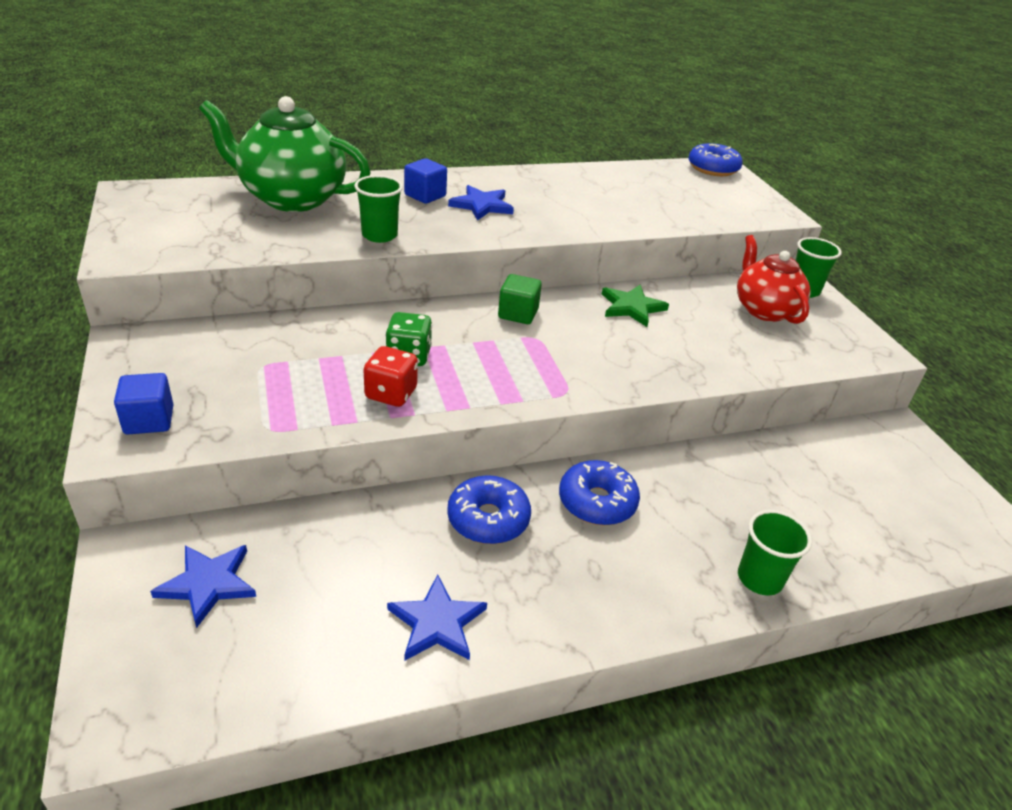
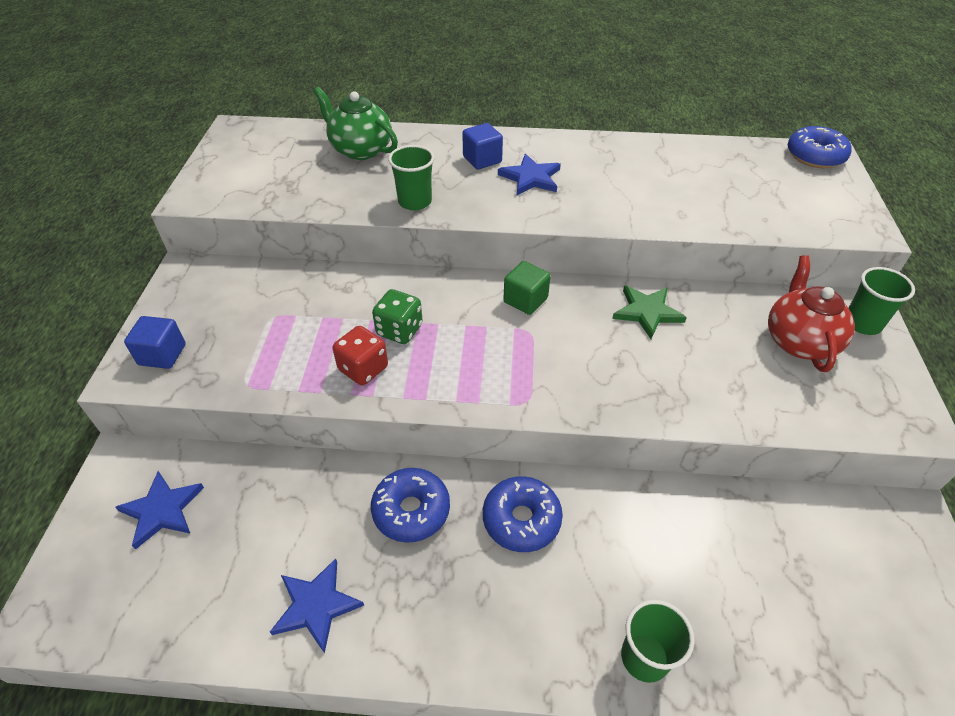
camera: 25 degrees right, 10 degrees up
(292, 198) = (360, 150): green teapot -> green teapot, size x0.66

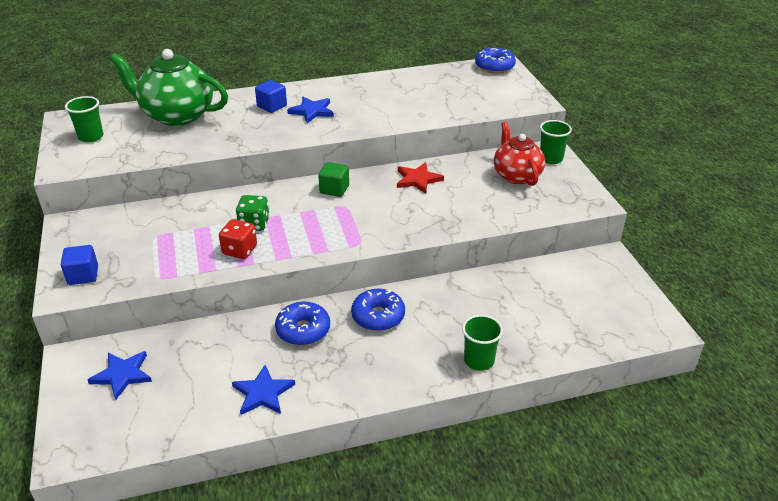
camera: 20 degrees left, 10 degrees down
(360, 150) = (177, 115): green teapot -> green teapot, size x1.51
(415, 202) = (236, 140): green cup -> green cup (91, 137)
(647, 312) = (418, 180): green star -> red star

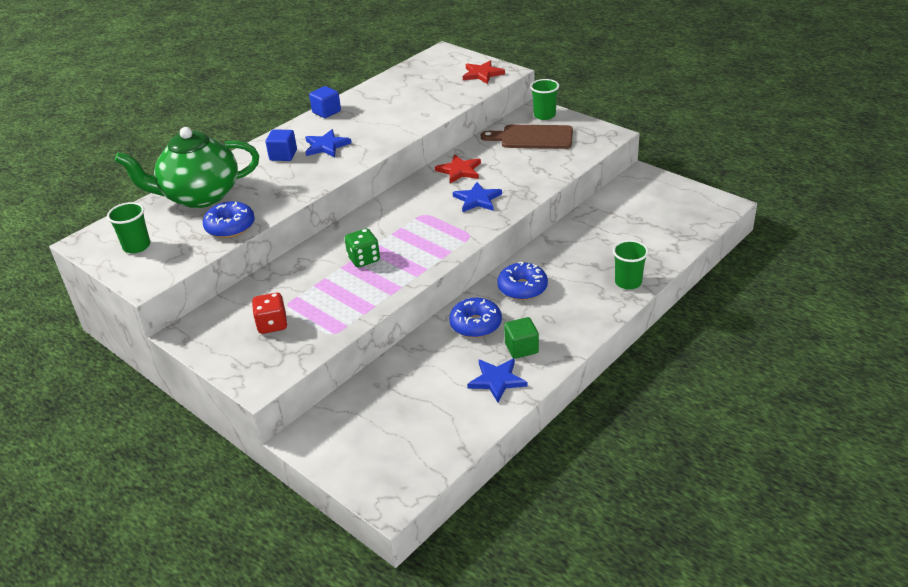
camera: 30 degrees left, 0 degrees up
(83, 275) = (259, 363): blue cube -> blue cube (326, 112)
(122, 375) = (365, 427): blue star -> blue star (477, 199)
(239, 250) = (377, 283): red dice -> red dice (272, 325)
(334, 189) = (399, 205): green cube -> green cube (521, 348)
(494, 67) = (439, 56): blue donut -> blue donut (230, 227)
(513, 96) = (482, 74): none -> red star
(516, 175) = (533, 137): red teapot -> brown cutting board

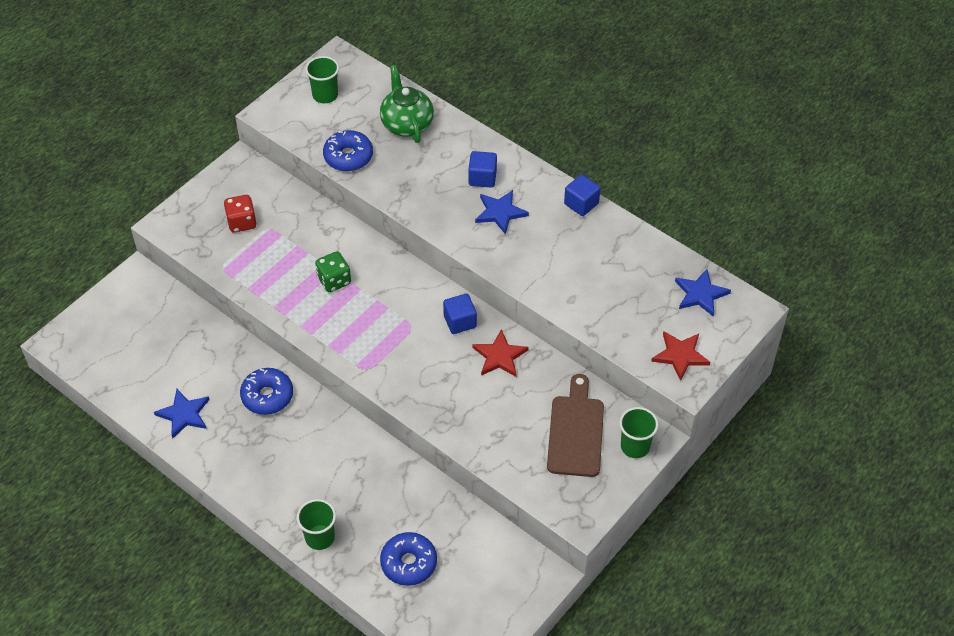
camera: 85 degrees right, 15 degrees up
(200, 196) = (407, 124): green teapot -> green teapot, size x0.66
(421, 190) = (460, 321): none -> blue cube
(477, 199) = (436, 375): blue star -> blue star (700, 294)
(521, 348) = (226, 435): green cube -> none
(522, 288) = (321, 437): blue donut -> blue donut (409, 563)

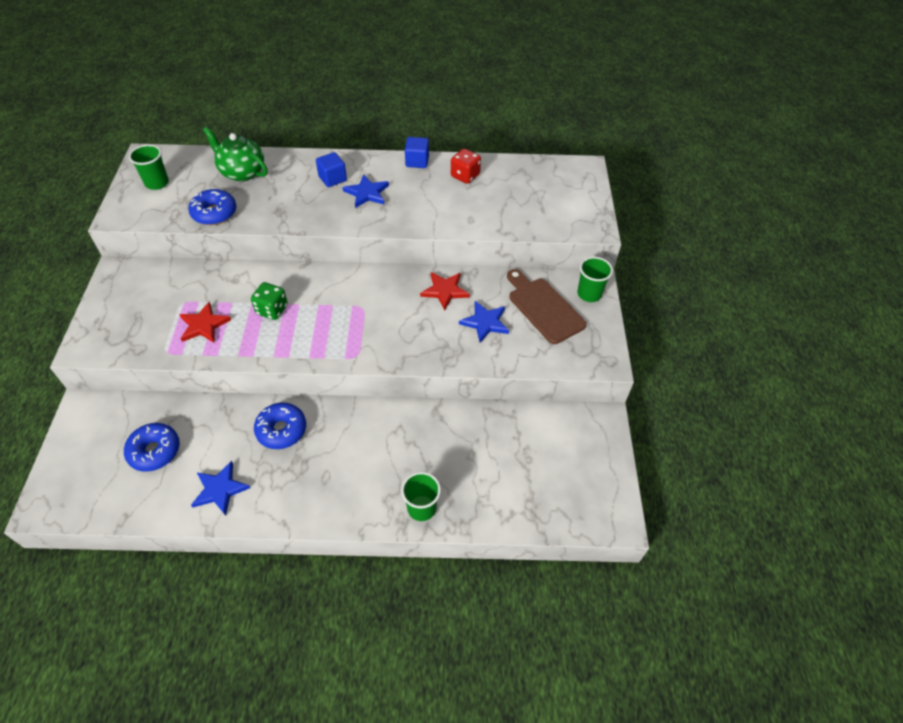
camera: 40 degrees left, 0 degrees up
(242, 222) = (155, 310): red dice -> red dice (465, 176)
(409, 563) = (505, 479): blue donut -> blue donut (155, 451)
(460, 321) = (395, 285): blue cube -> none
(680, 355) = (574, 215): red star -> red star (203, 325)
(700, 294) = (547, 174): blue star -> blue star (485, 322)

